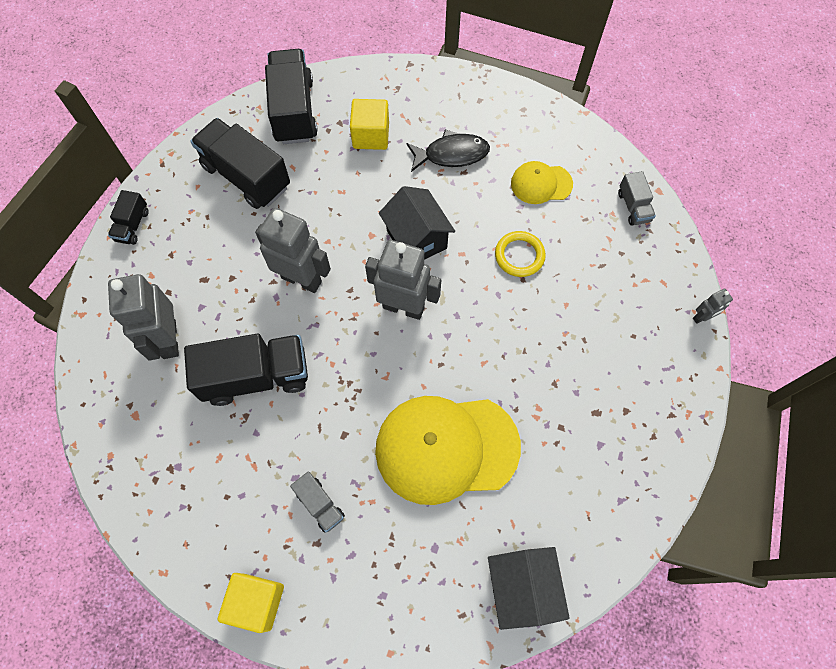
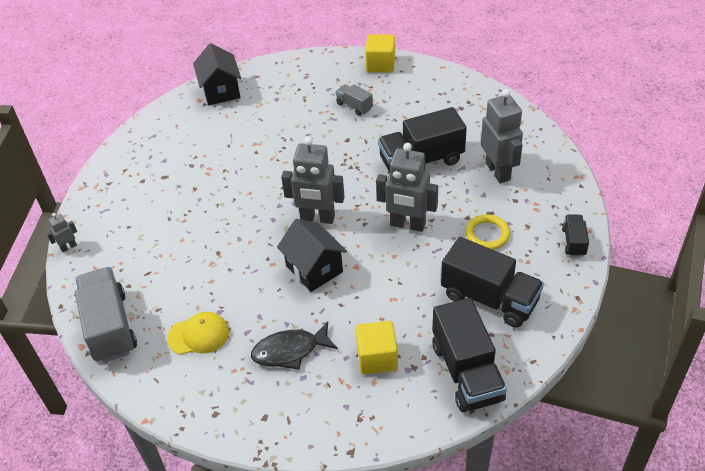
camera: 175 degrees right, 20 degrees down
(446, 448) = (273, 143): yellow cap -> none
(519, 255) = (221, 270): yellow ring -> yellow ring (487, 234)
(633, 207) = (110, 327): grey truck -> grey truck, size x2.03

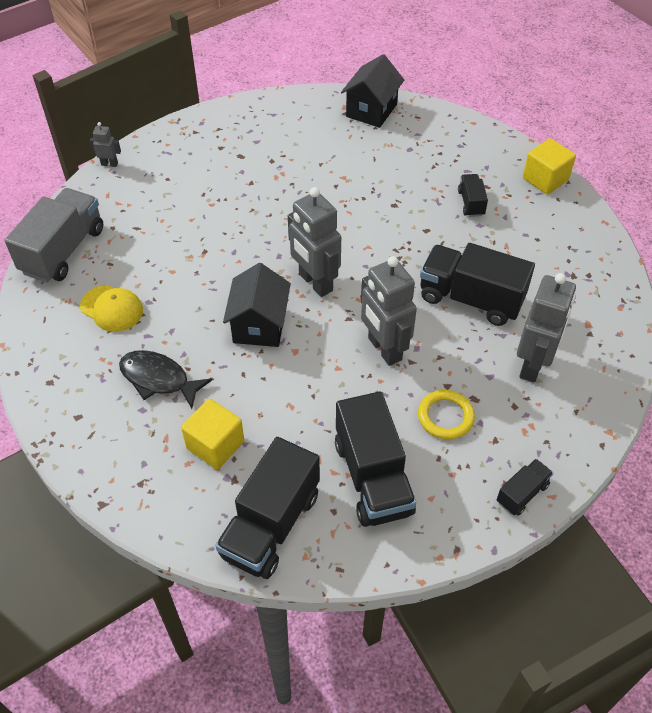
camera: 40 degrees right, 5 degrees up
(354, 106) = (471, 203): grey truck -> black truck

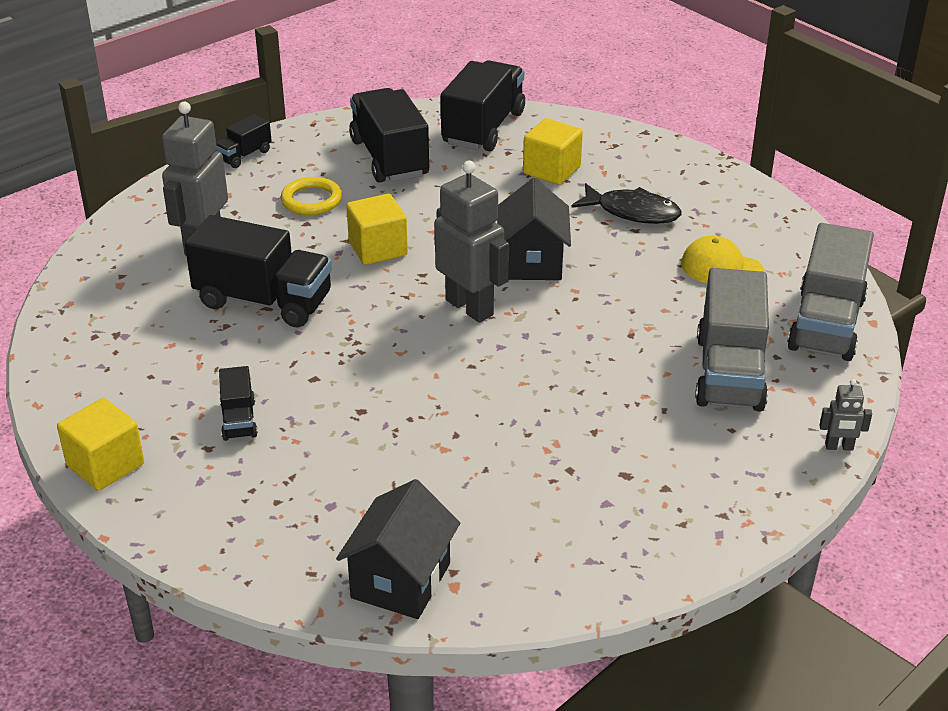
camera: 175 degrees right, 15 degrees down
(150, 216) = (729, 373): none -> grey truck
(384, 349) = (378, 249): grey robot -> yellow cube

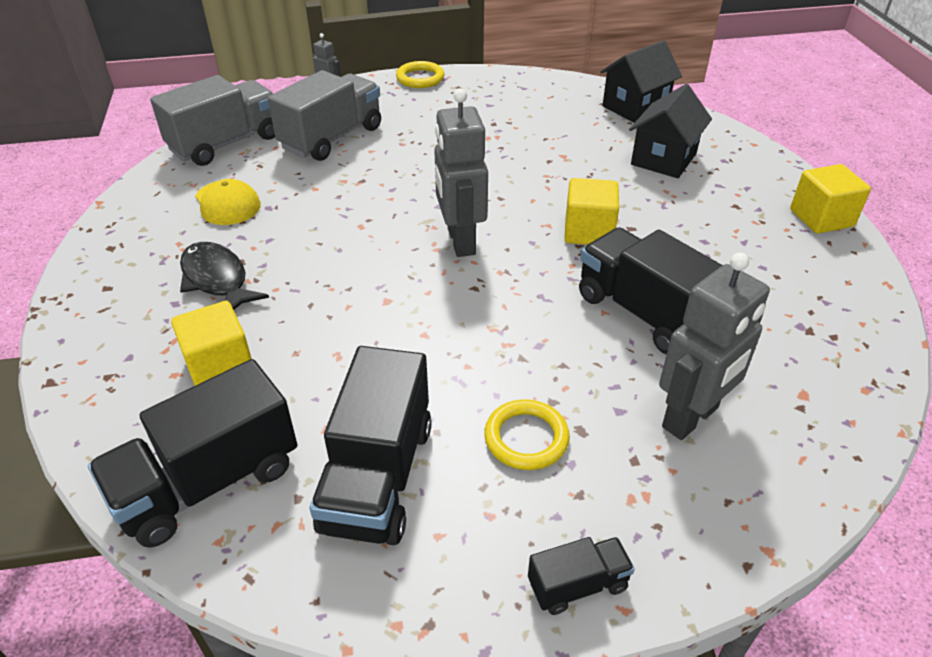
camera: 150 degrees left, 5 degrees up
(239, 420) = (706, 216): black truck -> none
(378, 249) = (496, 333): yellow cube -> yellow cube (588, 231)
(532, 262) = (366, 263): black house -> black house (663, 159)
(751, 519) = (420, 78): none -> yellow ring

